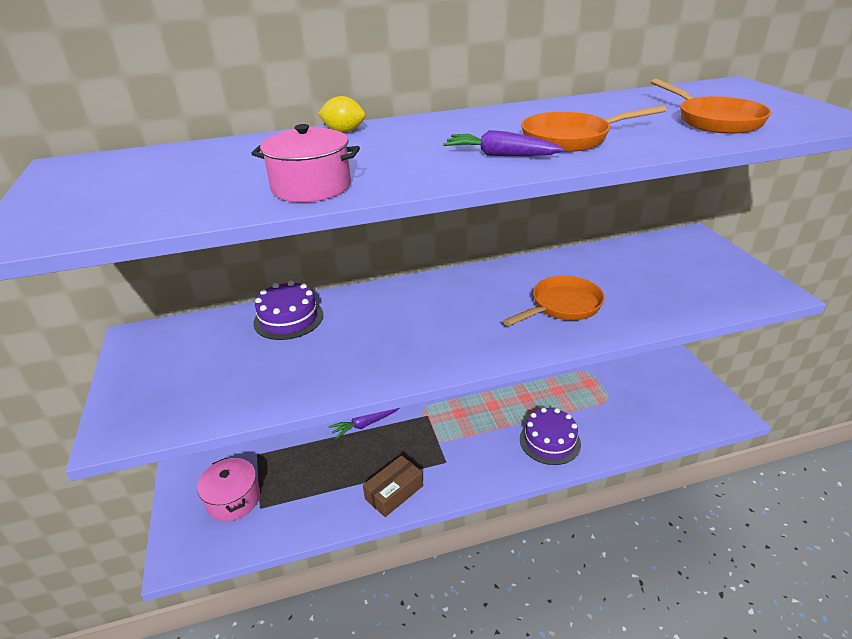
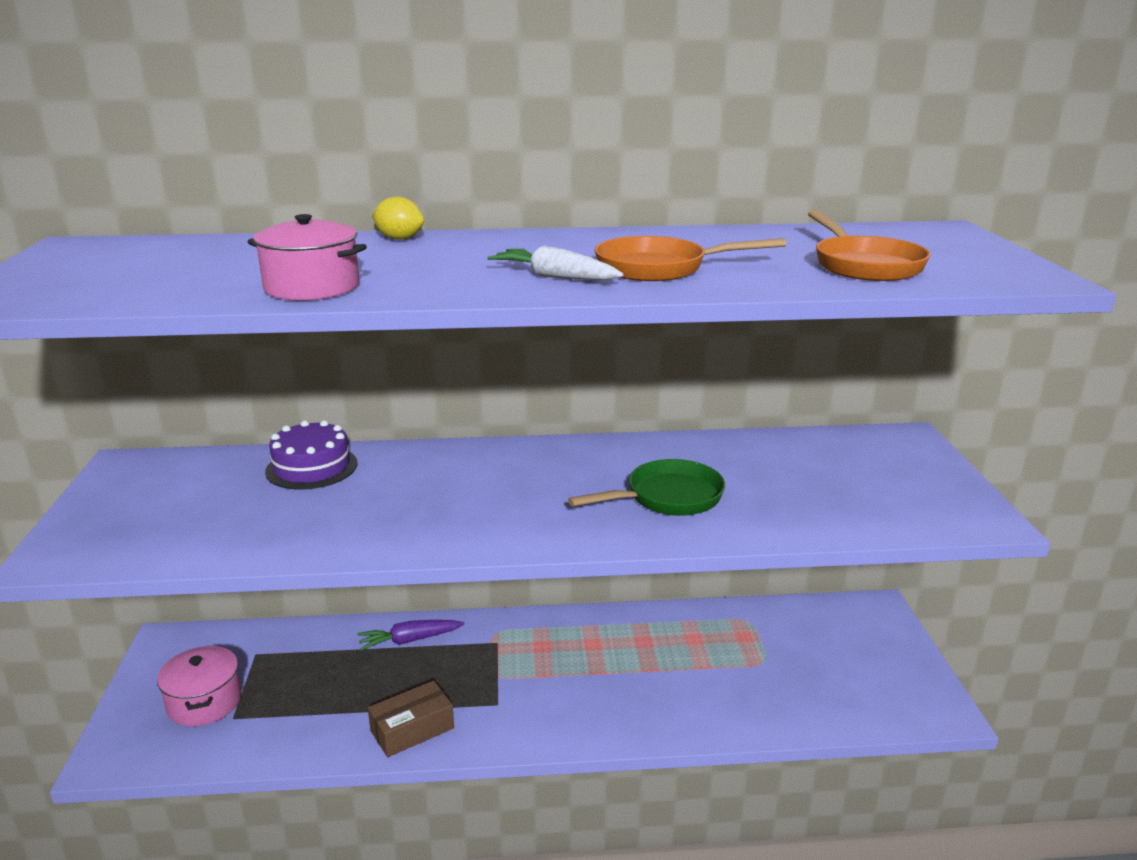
camera: 10 degrees right, 10 degrees down
(500, 155) = (555, 277): purple carrot -> white carrot
(549, 441) = (654, 702): purple cake -> none
(562, 306) = (667, 498): orange pan -> green pan

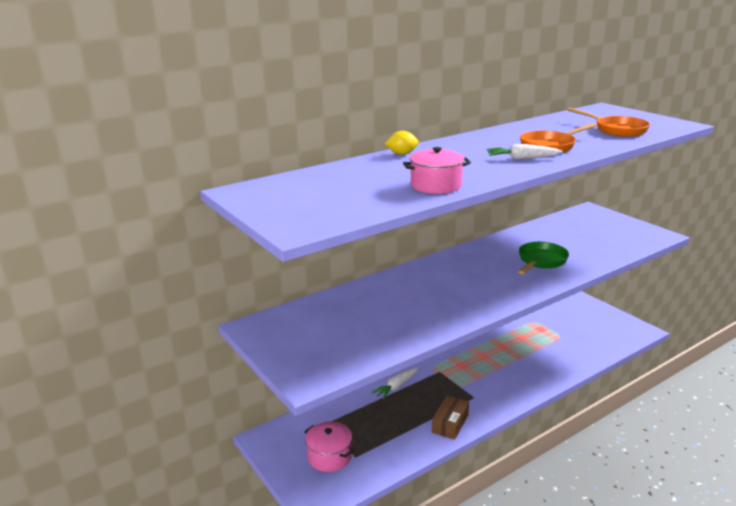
camera: 30 degrees left, 0 degrees up
(312, 467) = (360, 297): purple cake -> none
(409, 640) = (396, 387): purple carrot -> white carrot

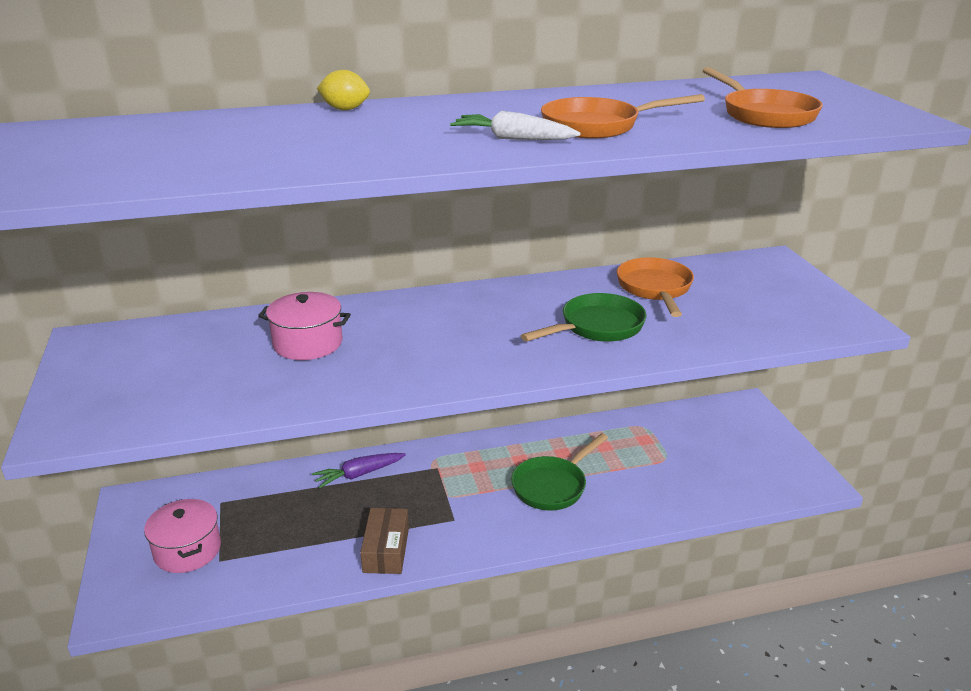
camera: 20 degrees right, 5 degrees up
(396, 387) = (359, 474): white carrot -> purple carrot
(436, 185) = (300, 160): pink pot -> pink pot (308, 343)
(450, 423) = (386, 550): brown box -> brown box turned 45 degrees counterclockwise
(512, 365) = (552, 486): none -> green pan
(548, 235) = (655, 289): none -> orange pan

